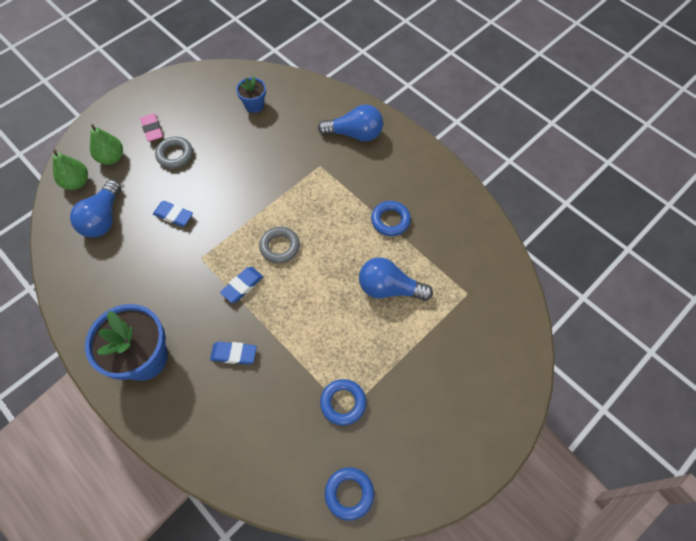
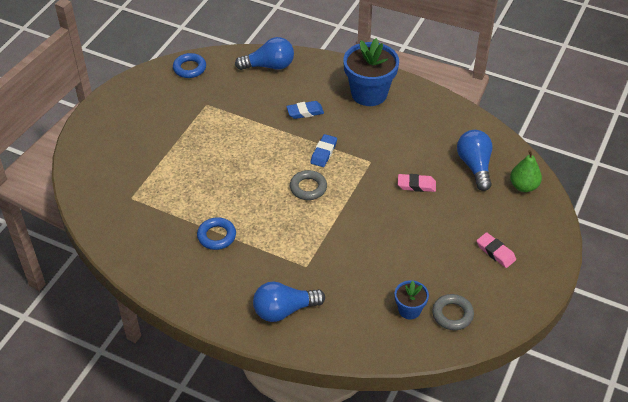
camera: 160 degrees right, 15 degrees down
(111, 158) = (511, 215): green pear -> none
(173, 215) = (416, 185): blue eraser -> pink eraser
(175, 155) = (454, 235): grey ring -> grey ring (452, 314)
(343, 403) = (211, 107): blue ring -> none
(389, 288) = (200, 183): blue light bulb -> blue light bulb (269, 66)

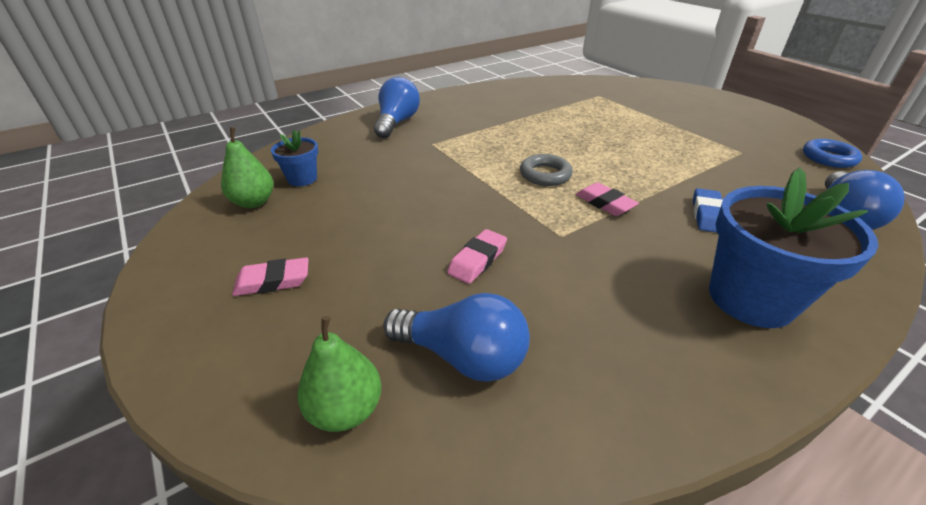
camera: 120 degrees right, 10 degrees down
(216, 236) = (517, 116): blue ring -> none
(323, 153) = (605, 203): blue eraser -> pink eraser
(452, 314) = (254, 202): grey ring -> green pear

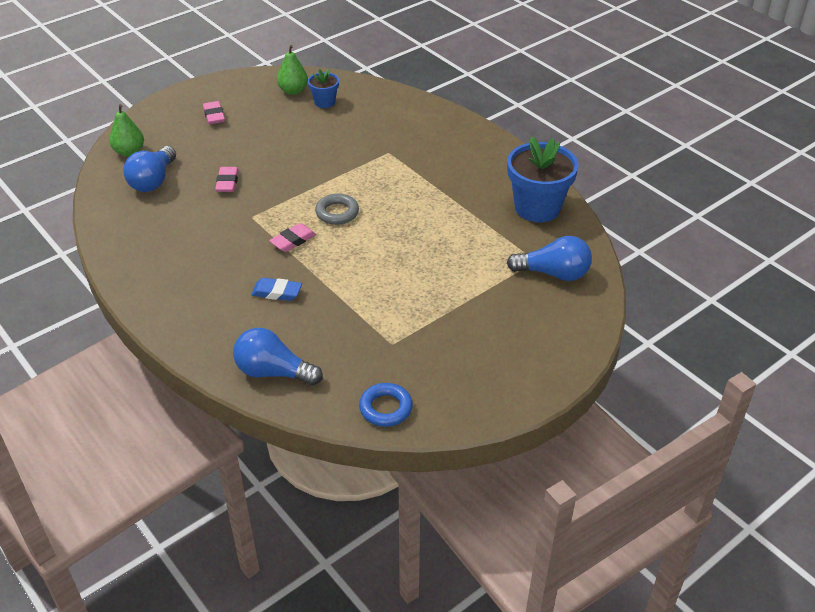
camera: 85 degrees right, 5 degrees up
(397, 122) = (430, 130): blue light bulb -> blue light bulb (554, 273)
(477, 260) = (227, 182): pink eraser -> pink eraser turned 60 degrees clockwise
(750, 298) = (181, 289): blue flower pot -> blue flower pot (537, 208)

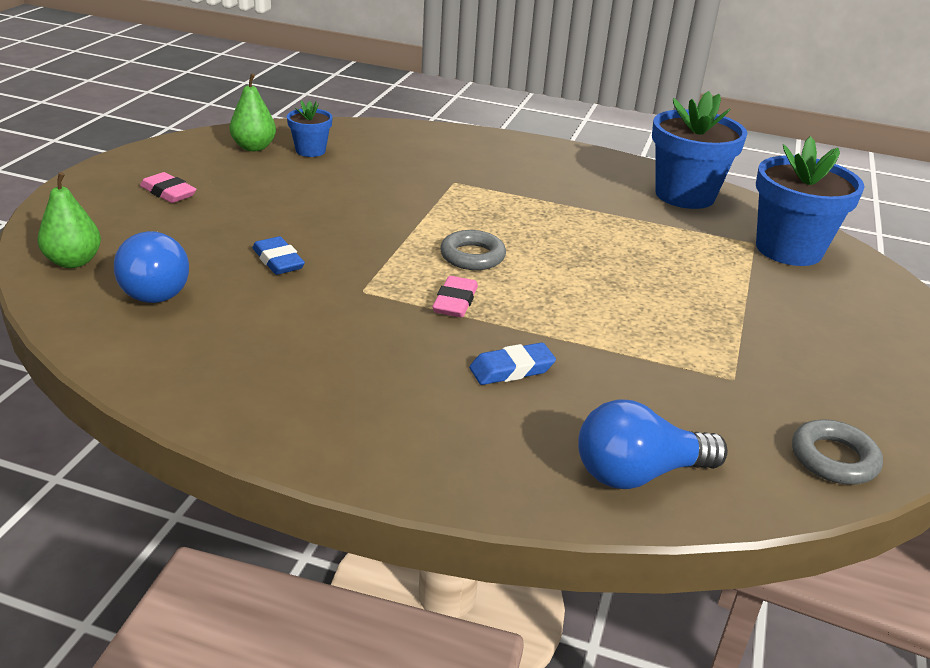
camera: 35 degrees left, 10 degrees down
(227, 182) = (278, 261): pink eraser -> blue eraser
(386, 408) = (833, 458): blue ring -> grey ring
(554, 273) = (788, 249): blue light bulb -> blue flower pot

